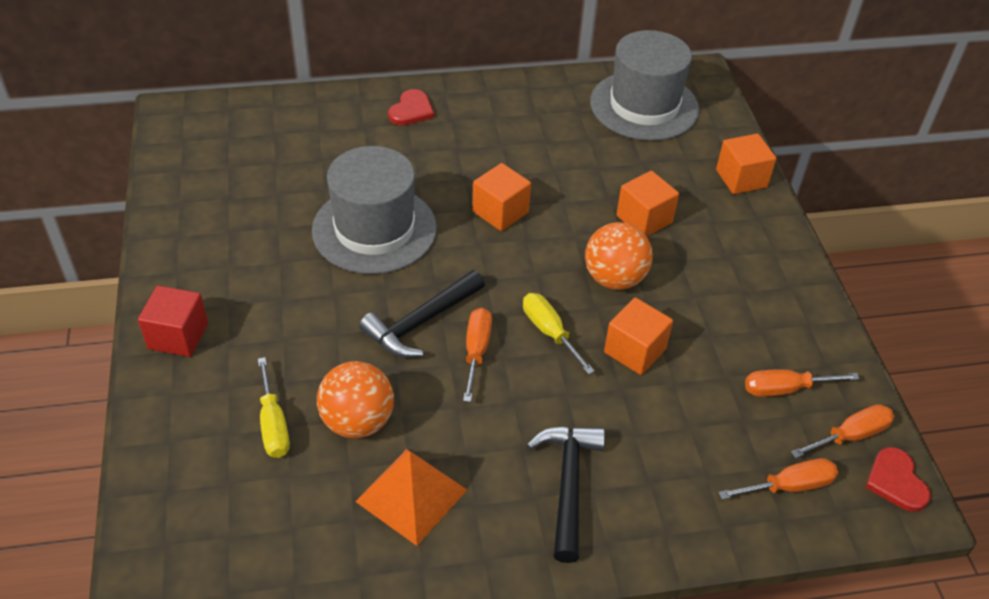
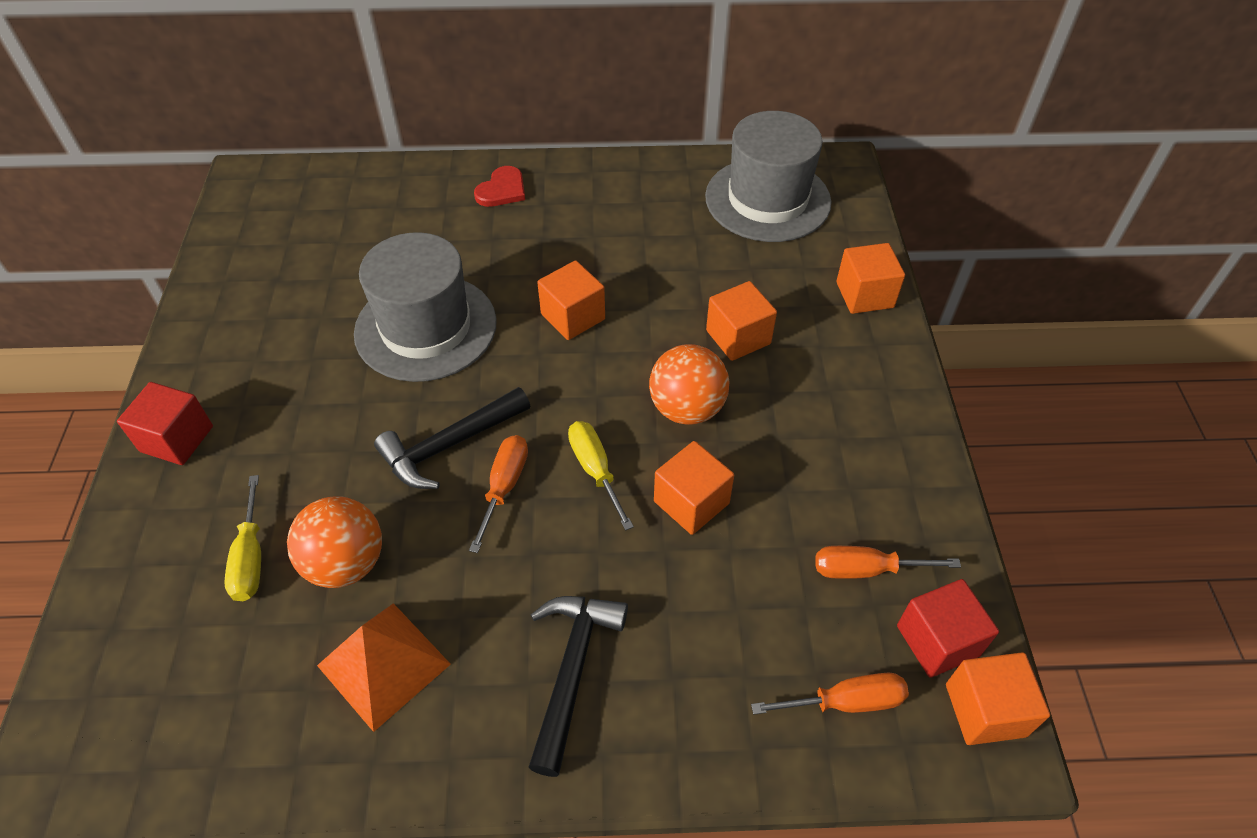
camera: 10 degrees right, 5 degrees up
(850, 436) = (937, 640): orange screwdriver -> red cube
(896, 481) = (985, 710): red heart -> orange cube

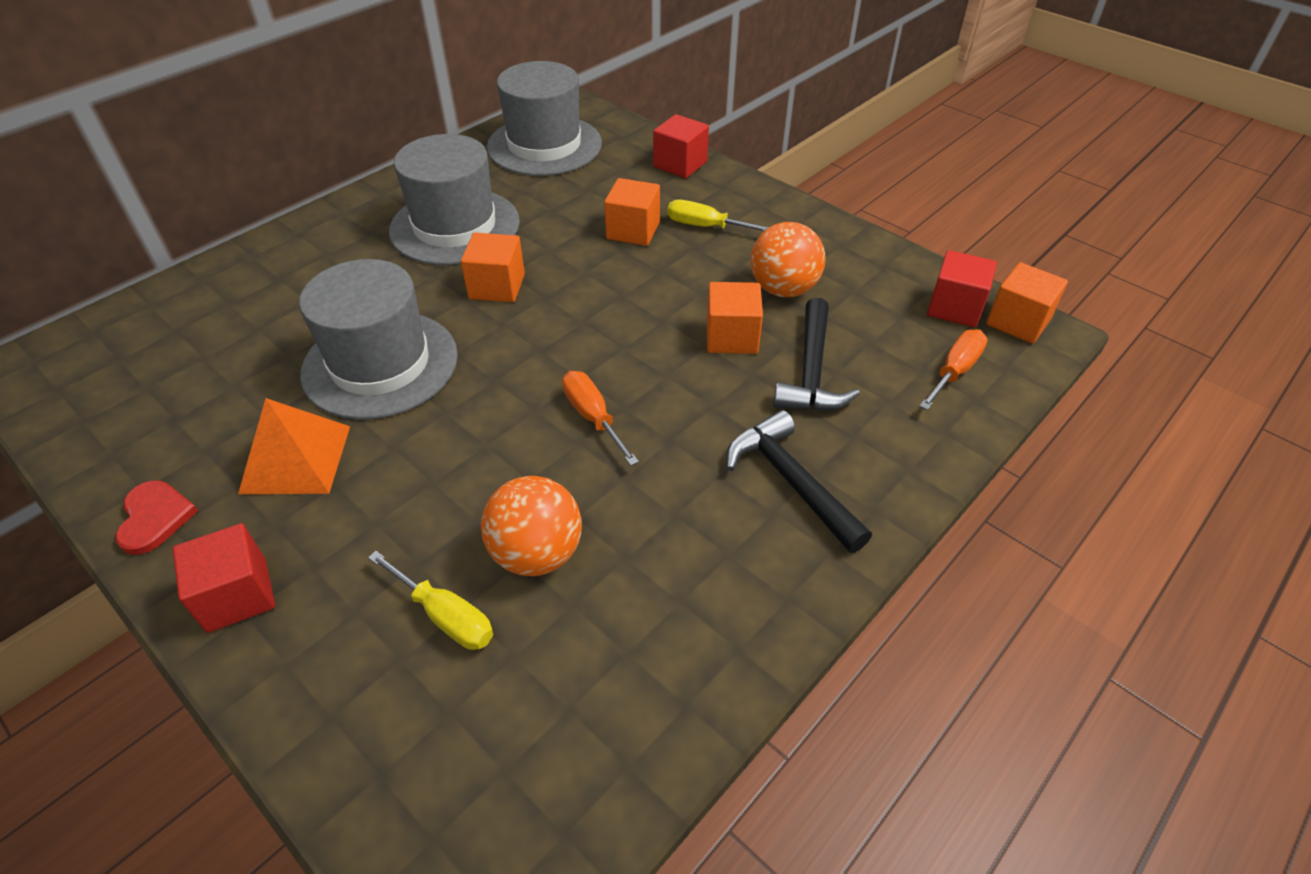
camera: 45 degrees left, 5 degrees down
(383, 664) = (660, 588): orange pyramid -> orange pyramid (295, 459)
(450, 445) = (512, 422): black hammer -> black hammer (811, 371)
(502, 190) = (319, 241): red heart -> red heart (155, 518)
(595, 470) = (644, 362): yellow screwdriver -> yellow screwdriver (705, 226)
(606, 238) = (455, 226): none -> grey hat
(687, 408) = (656, 289): orange ball -> orange ball (783, 289)
(864, 295) = (680, 164): orange cube -> red cube
(865, 569) = (874, 301): orange screwdriver -> none

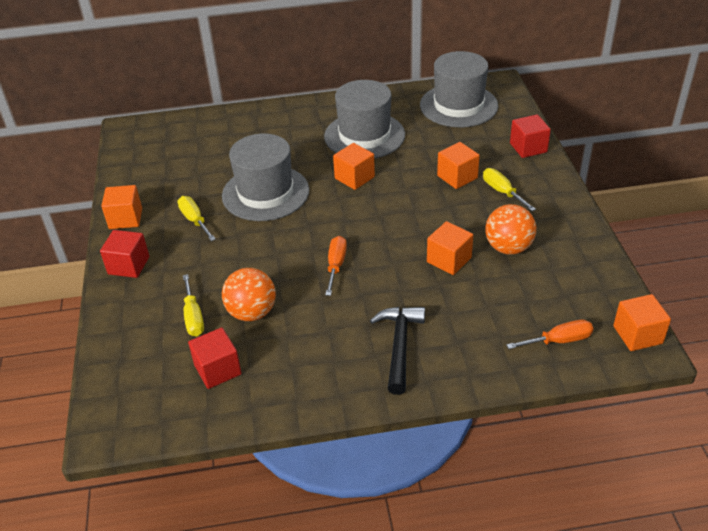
camera: 40 degrees right, 5 degrees down
(155, 518) = (125, 218): red heart -> orange cube
(295, 459) = (195, 220): orange pyramid -> yellow screwdriver
(811, 371) = (473, 299): black hammer -> none
(954, 308) = (605, 307): red cube -> red cube (218, 370)

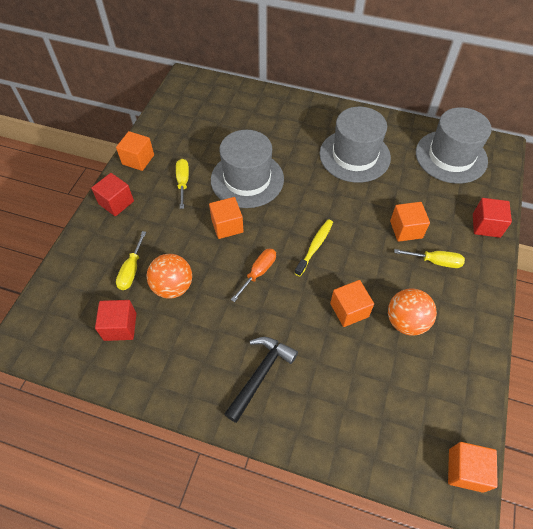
camera: 25 degrees right, 15 degrees up
(354, 178) = (322, 194): orange cube -> orange cube (227, 226)
(378, 223) = (315, 246): none -> yellow toothbrush
(502, 192) = (435, 261): yellow screwdriver -> yellow screwdriver turned 105 degrees clockwise
(559, 341) = (392, 439): orange screwdriver -> none

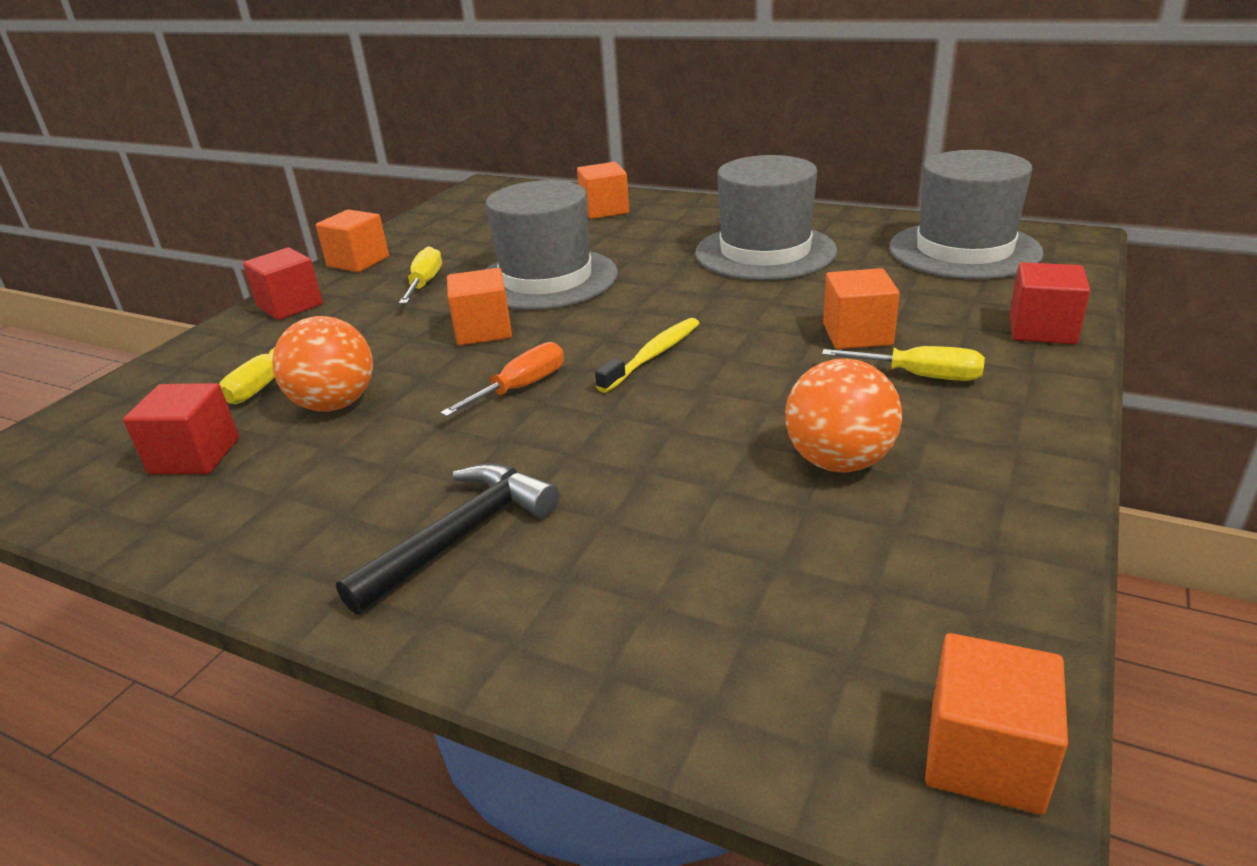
camera: 10 degrees right, 25 degrees down
(349, 310) = (704, 442): orange cube -> orange cube (604, 210)

